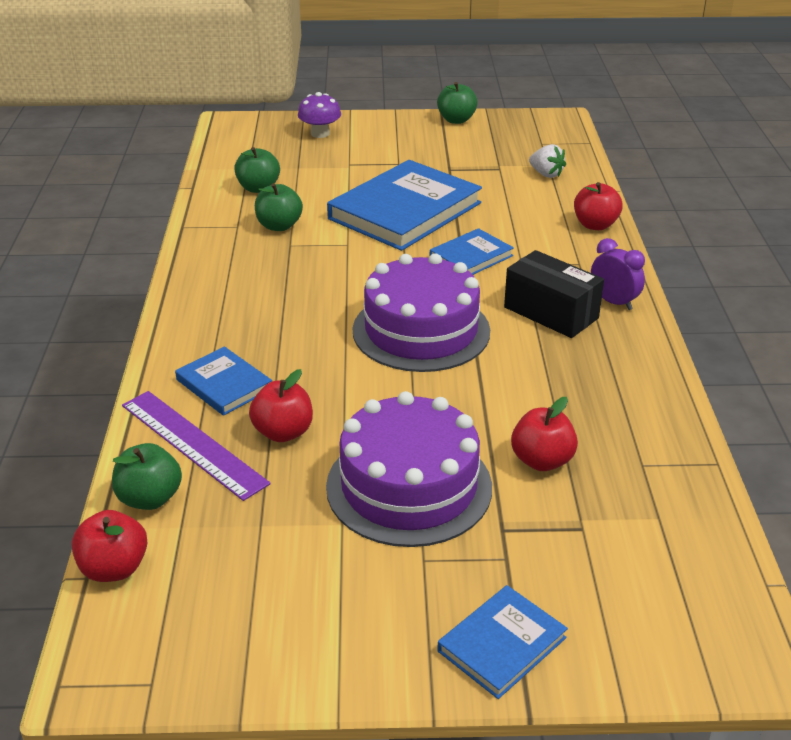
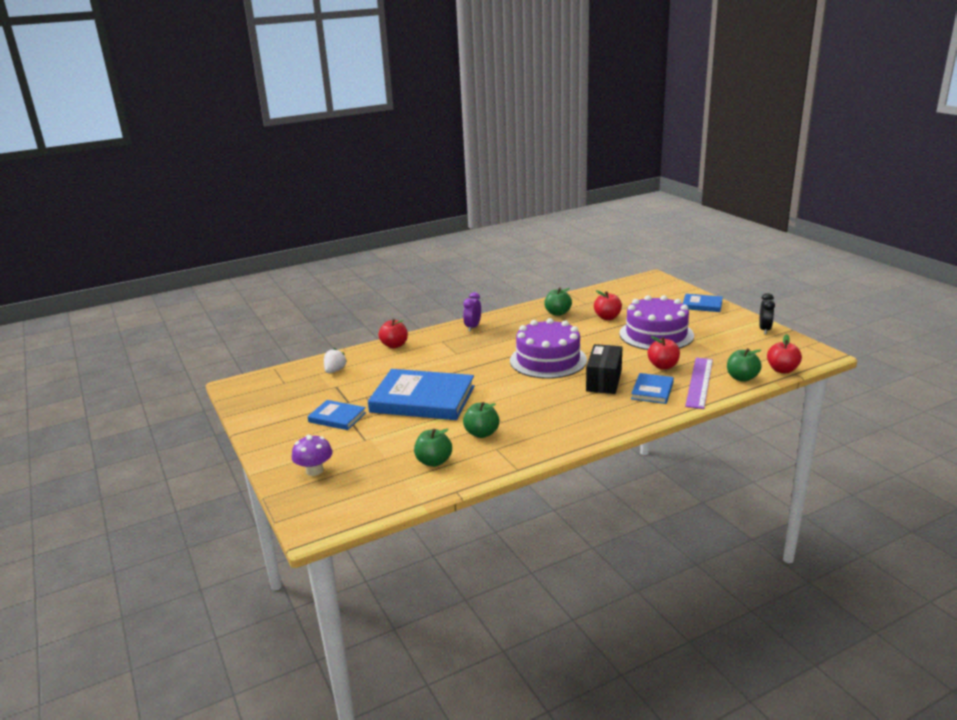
camera: 115 degrees left, 10 degrees down
(283, 666) = (764, 330): none -> black clock
(456, 120) = (255, 421): green apple -> green apple (557, 313)
(471, 257) = (462, 367): blue book -> blue book (337, 417)
(551, 312) = (497, 337): black box -> black box (604, 381)

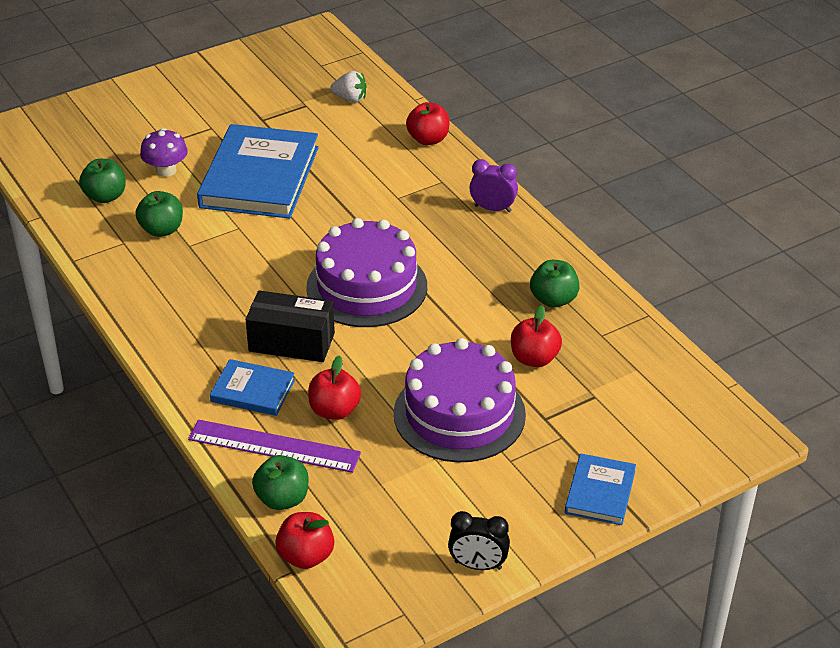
camera: 85 degrees right, 15 degrees up
(314, 470) = (108, 116): purple mushroom -> purple mushroom (166, 170)
(337, 417) = (223, 116): blue book -> none

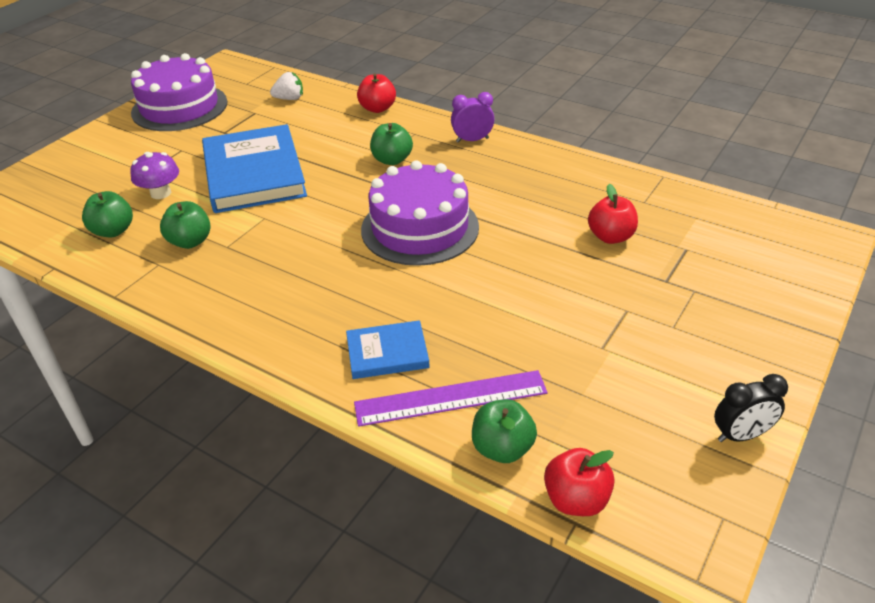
camera: 25 degrees left, 0 degrees up
(291, 342) = (390, 296): black box -> none
(334, 410) = (480, 342): red apple -> none
(459, 414) = (593, 303): purple cake -> purple cake (179, 107)
(553, 300) = (582, 188): green apple -> green apple (392, 160)
(600, 492) = (771, 324): blue book -> none

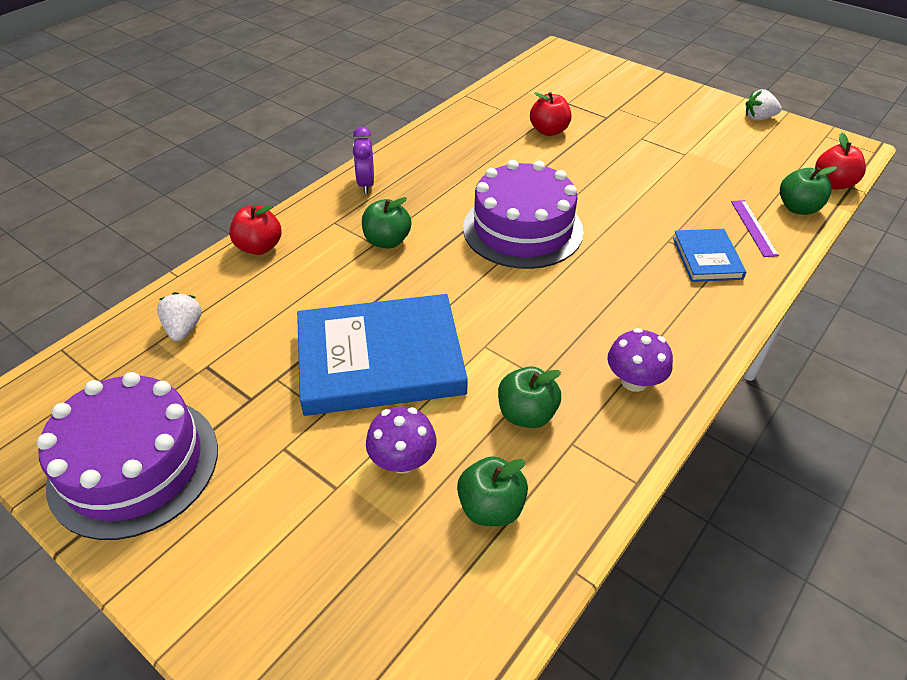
camera: 85 degrees left, 5 degrees up
(216, 296) = (634, 381): none -> purple mushroom
(450, 398) = (753, 227): purple ruler -> purple ruler, size x0.59
(741, 435) = (758, 118): black clock -> white strawberry

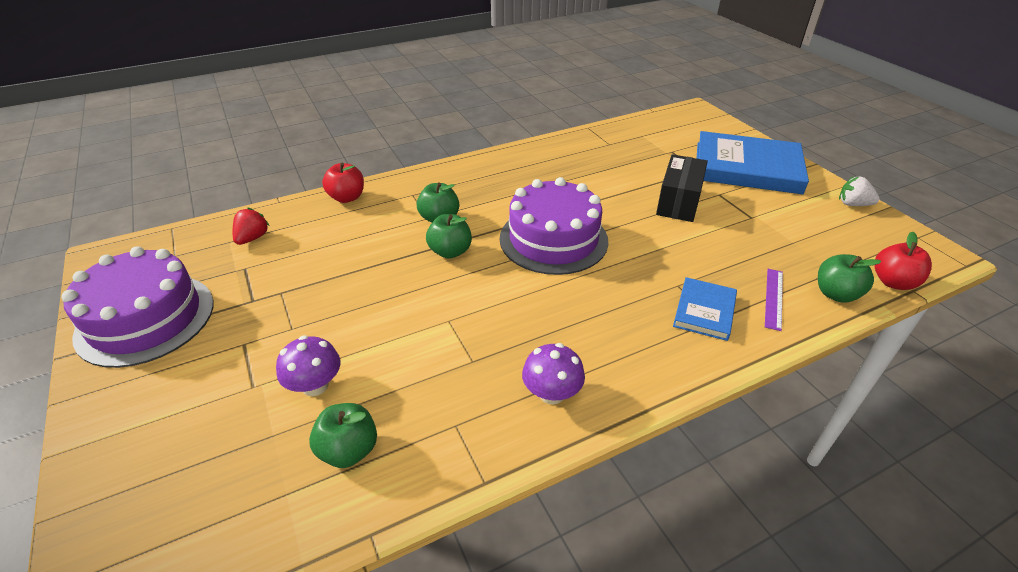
camera: 25 degrees right, 5 degrees down
(184, 329) = (252, 238): white strawberry -> red strawberry
(366, 184) = (458, 174): purple clock -> none
(380, 359) = (362, 303): blue book -> blue book (747, 168)
(526, 414) = (438, 386): green apple -> green apple (450, 251)
(549, 131) = (637, 169): red apple -> none
(611, 156) = (678, 202): none -> black box

